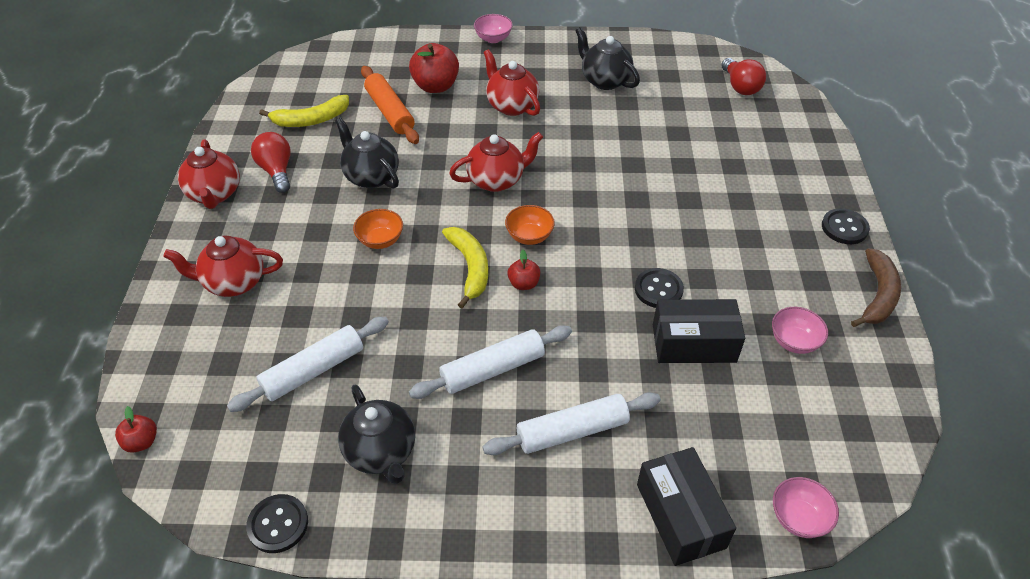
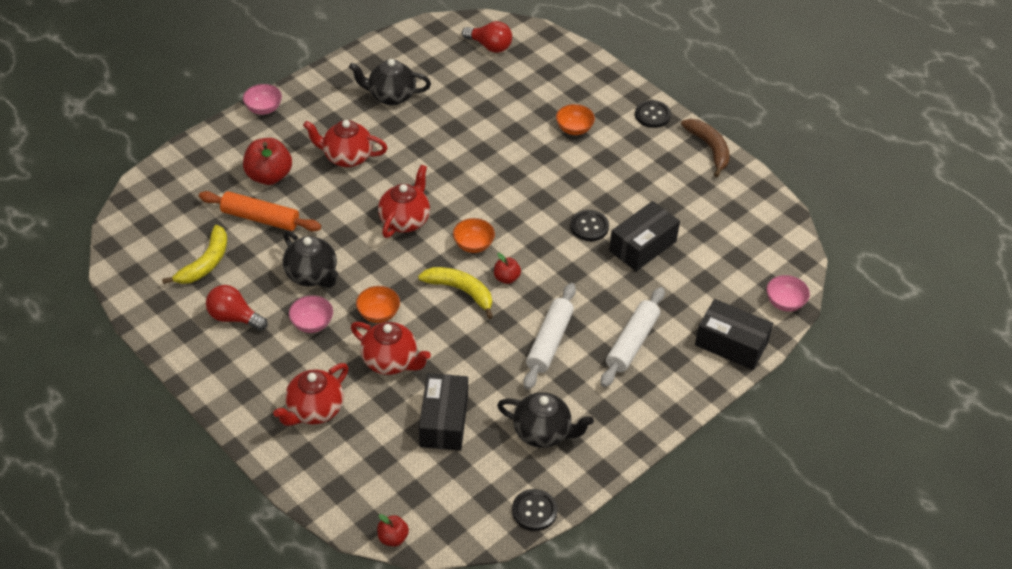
camera: 45 degrees left, 0 degrees up
(215, 194) = (210, 365): red teapot -> red teapot (390, 361)
(313, 370) = (444, 421): white rolling pin -> black box
(371, 176) = (312, 275): black teapot -> black teapot turned 135 degrees counterclockwise
(744, 195) = (574, 129): none -> orange bowl
(794, 341) = (693, 207): pink bowl -> pink bowl (312, 324)

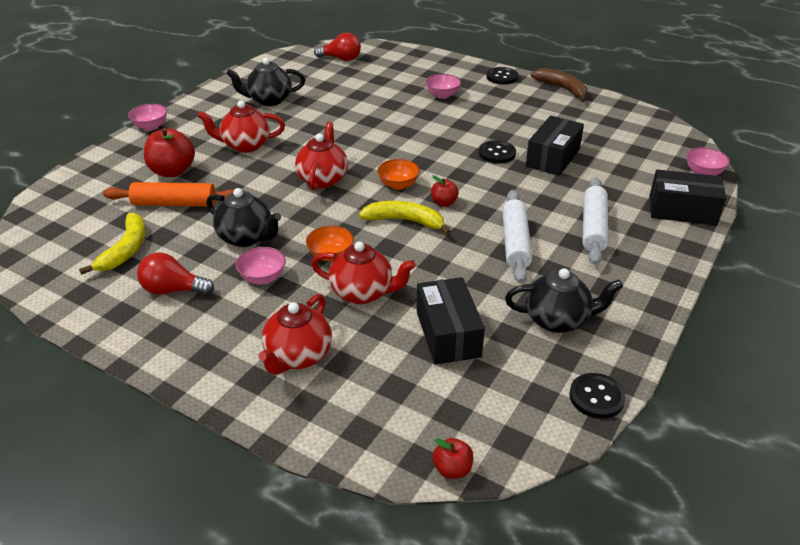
camera: 15 degrees left, 10 degrees down
(574, 129) = (442, 95): orange bowl -> pink bowl

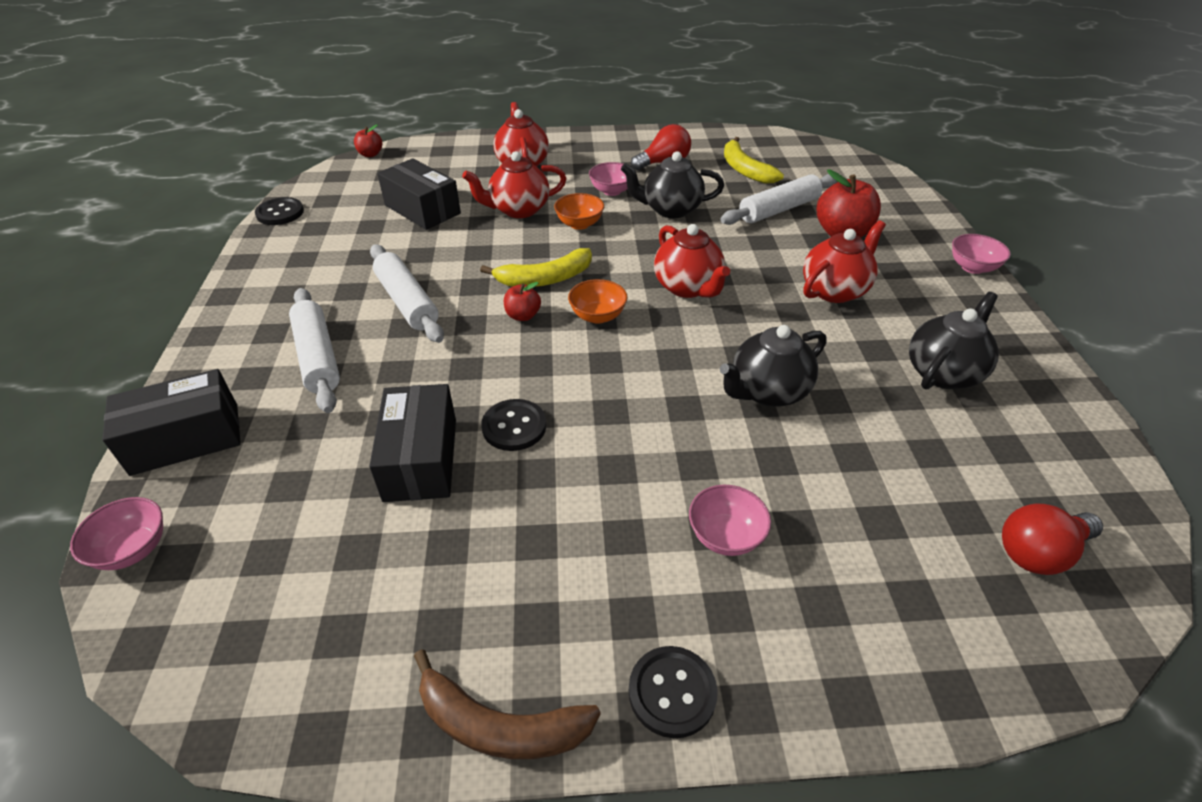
camera: 145 degrees right, 5 degrees up
(174, 204) = (779, 210): orange rolling pin -> white rolling pin
(558, 320) = (329, 249): black teapot -> black teapot (767, 391)

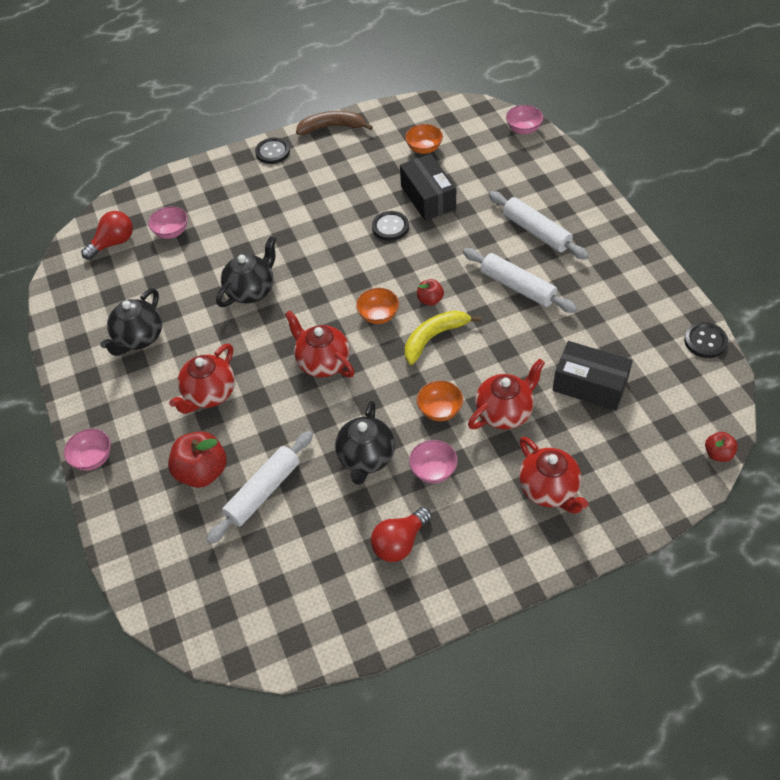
camera: 165 degrees right, 10 degrees up
(186, 439) = (557, 171): black box -> none
(347, 572) = (424, 148): none -> orange bowl
(670, 210) = (366, 458): black teapot -> black teapot turned 120 degrees clockwise
(725, 536) = (262, 208): pink bowl -> pink bowl (171, 232)
(744, 169) = (308, 558): yellow banana -> none

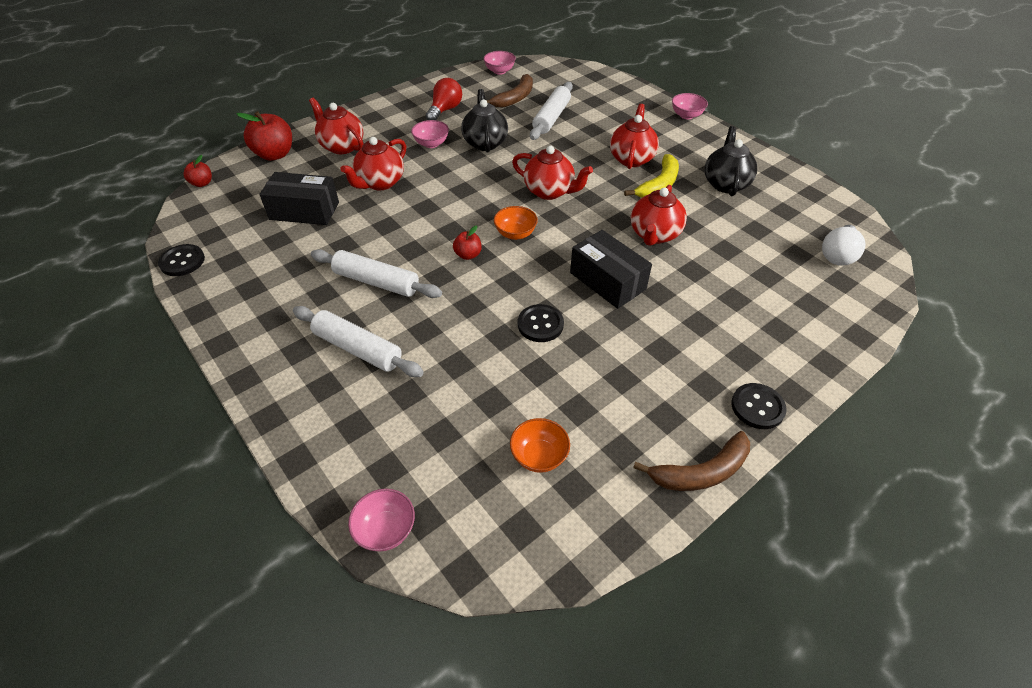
camera: 160 degrees right, 5 degrees down
(113, 243) = (837, 255): red light bulb -> white light bulb
(171, 232) = (788, 277): pink bowl -> pink bowl (499, 71)
(202, 472) = (602, 120): red apple -> red apple (275, 154)
(251, 290) = (654, 235): black teapot -> red teapot
(293, 550) = (514, 98): none -> brown banana
(428, 197) = (506, 372): black box -> black box (607, 281)
(434, 337) = (454, 224): yellow banana -> yellow banana (659, 185)
(440, 410) = (435, 176): orange bowl -> none

